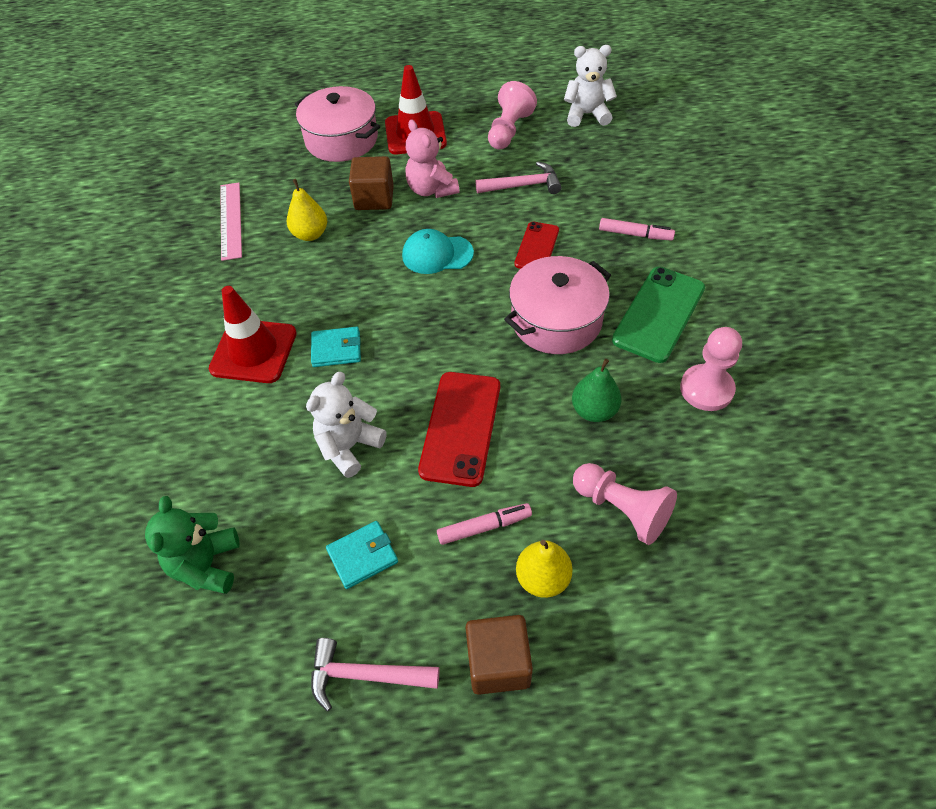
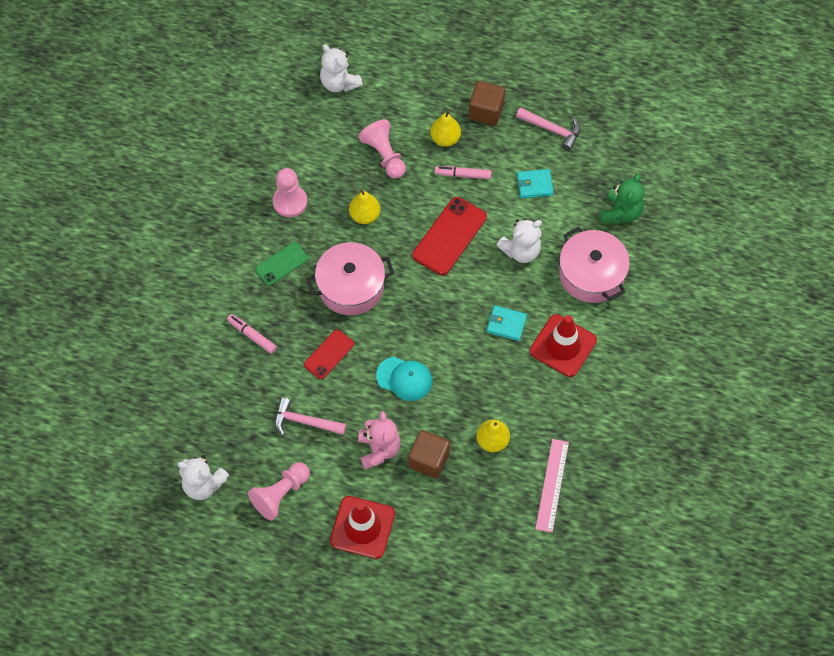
camera: 160 degrees left, 10 degrees up
(341, 140) = (430, 549): pink pot -> pink pot (591, 274)
(594, 411) = (365, 215): green pear -> yellow pear
(659, 314) = (281, 264): green phone -> green phone, size x0.61
(777, 609) = (339, 83): none -> white teddy bear

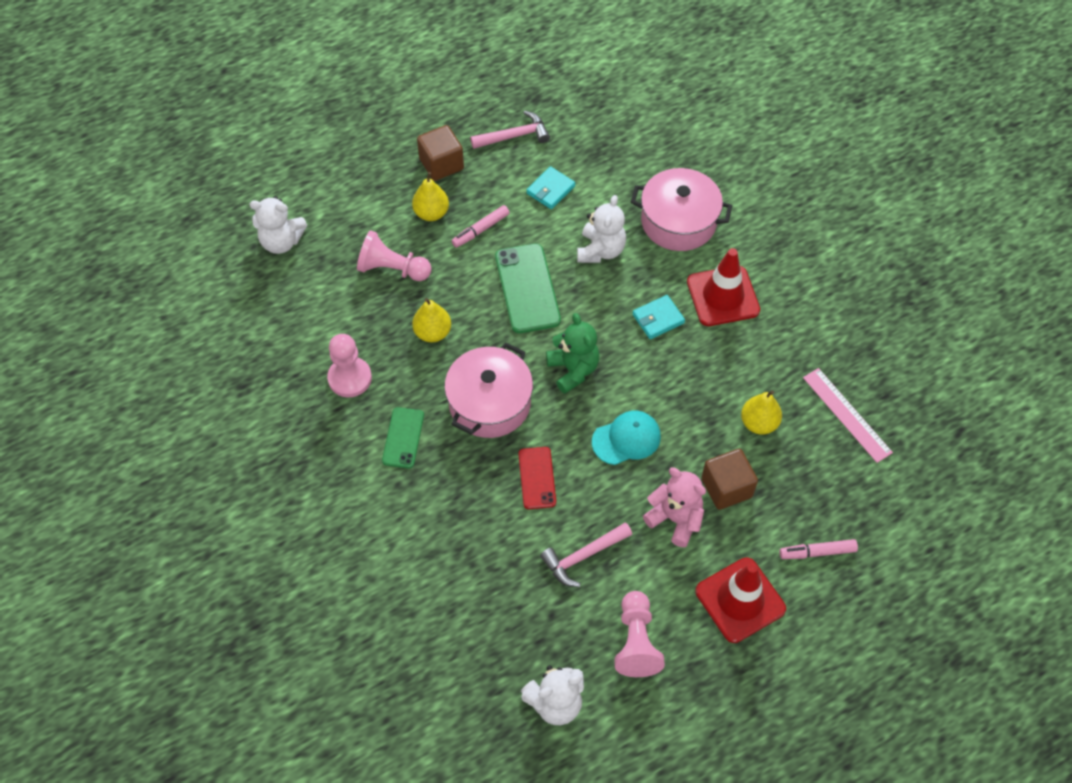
camera: 45 degrees left, 5 degrees down
(252, 335) = (447, 525): pink marker -> pink marker (817, 552)
(449, 236) = (527, 288): red phone -> green phone
(621, 212) = (644, 155): green teddy bear -> green teddy bear (573, 370)

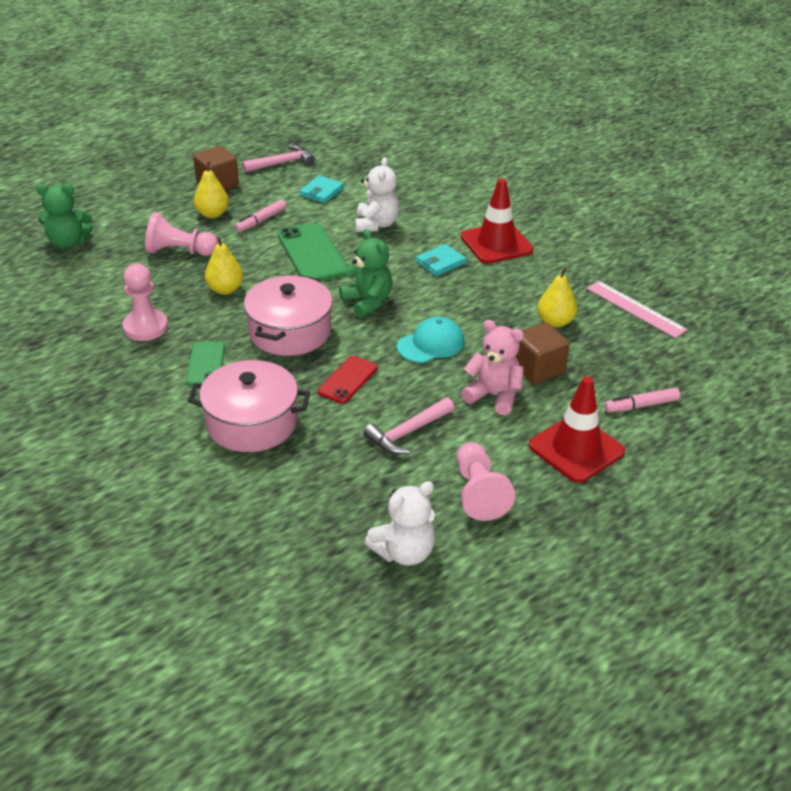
camera: 10 degrees left, 20 degrees down
(281, 242) = (68, 243): white teddy bear -> green teddy bear
(537, 478) = (347, 380): red phone -> red phone turned 45 degrees clockwise
(678, 221) = (443, 202): pink pot -> pink pot (251, 423)

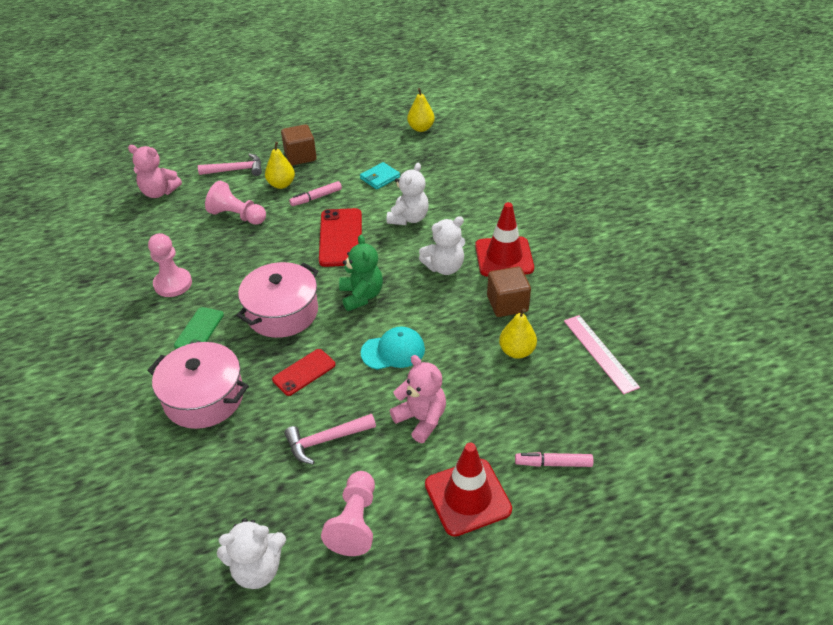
camera: 20 degrees right, 5 degrees up
(68, 243) = (159, 192): green teddy bear -> pink teddy bear
(225, 289) = (253, 260): yellow pear -> yellow pear (421, 128)
(282, 163) = (362, 144): pink hammer -> pink hammer (236, 170)
(312, 253) = (341, 237): green phone -> red phone
(440, 262) = (444, 267): turquoise wallet -> white teddy bear
(538, 369) = (475, 399): brown cube -> brown cube (507, 304)

